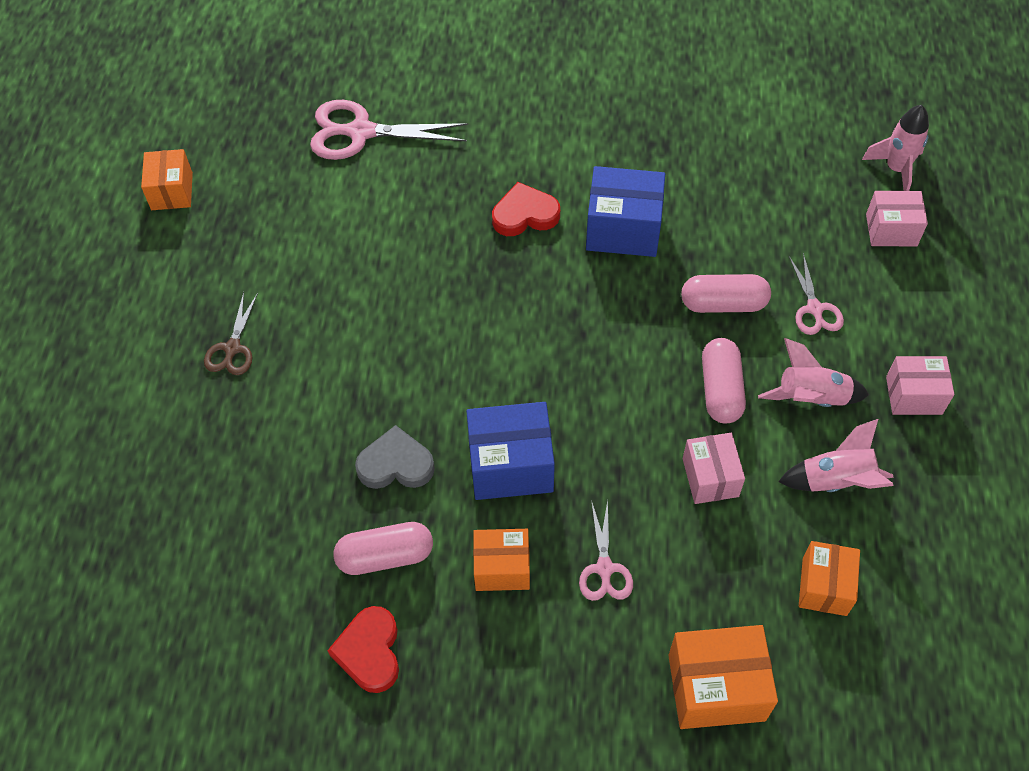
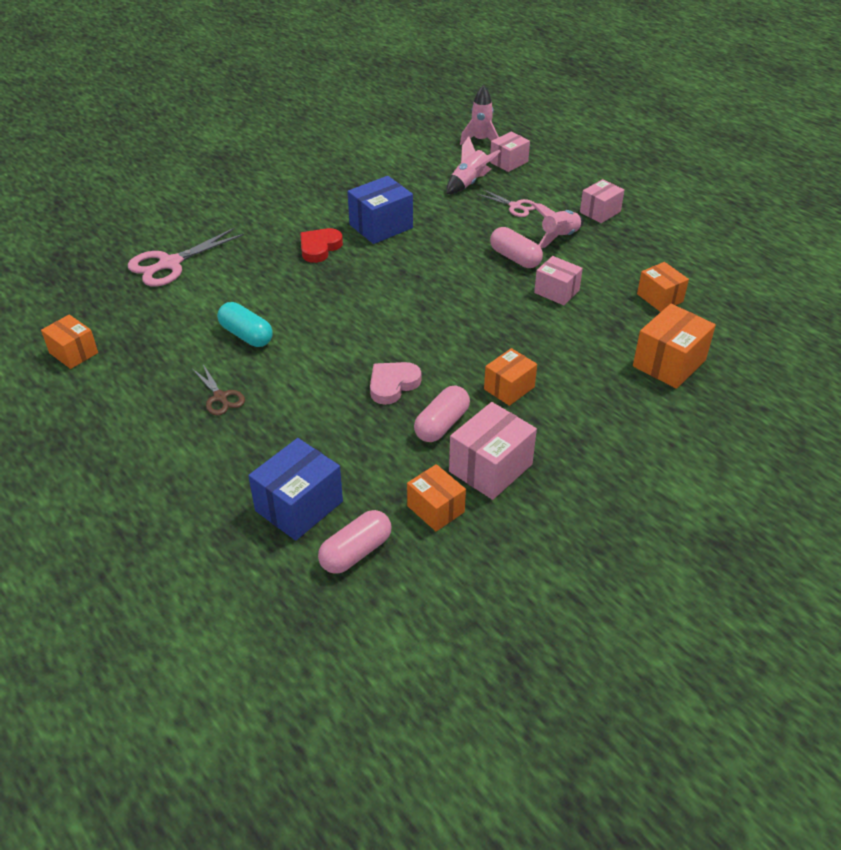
camera: 45 degrees left, 15 degrees down
(268, 652) = (435, 509): none -> orange box
(333, 285) = (246, 335): none -> turquoise capsule
(369, 651) = (490, 468): red heart -> pink box
(396, 464) = (393, 385): grey heart -> pink heart
(511, 465) = (455, 347): blue box -> blue box (299, 506)
(604, 568) = (558, 355): pink scissors -> none
(723, 304) = (471, 227): pink capsule -> pink capsule (356, 552)
(836, 480) = (611, 259): pink rocket -> pink rocket (469, 183)

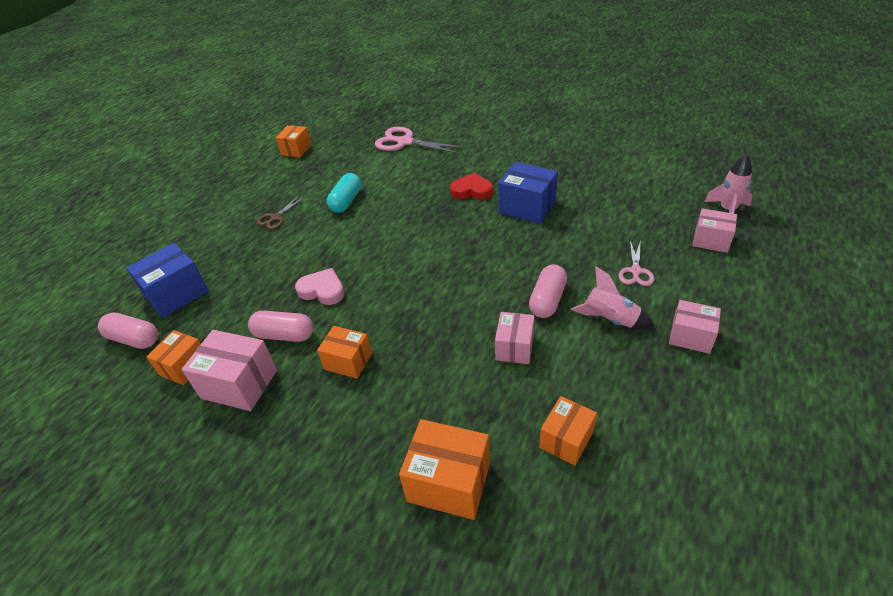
camera: 70 degrees right, 0 degrees up
(299, 506) = (176, 294): blue box -> blue box turned 60 degrees counterclockwise
(469, 183) = (644, 229): pink rocket -> none

